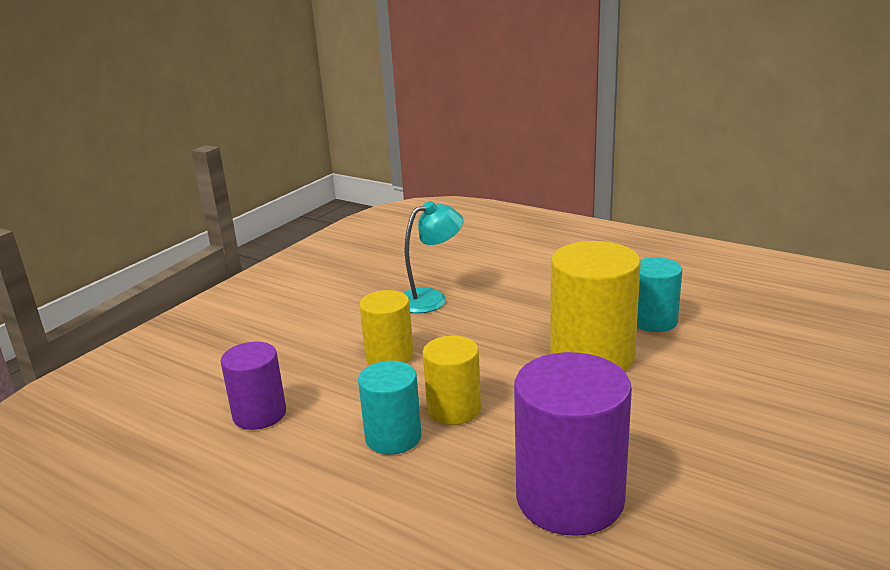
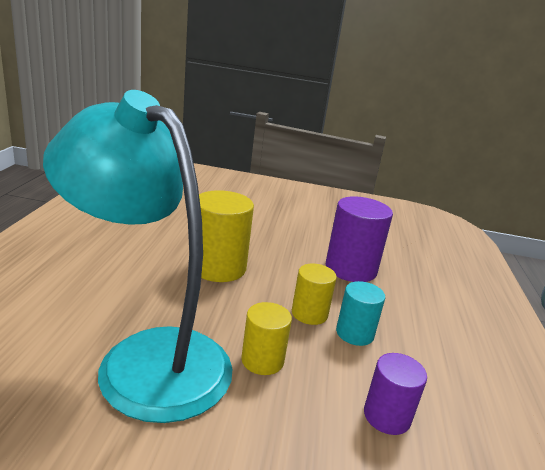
camera: 120 degrees left, 0 degrees up
(431, 298) = (146, 357): turquoise lamp -> turquoise lamp, size x2.42
(653, 321) = (163, 247): turquoise cylinder -> none

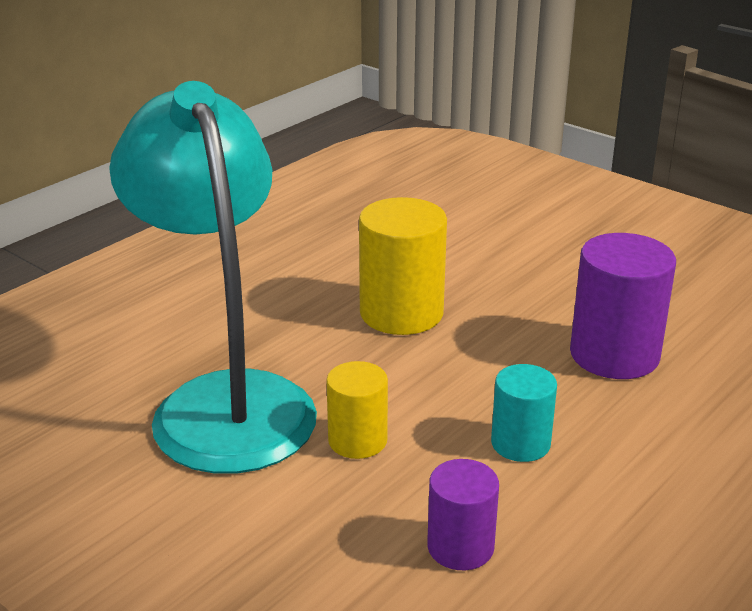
camera: 35 degrees right, 5 degrees up
(309, 313) = (477, 402): yellow cylinder -> none

